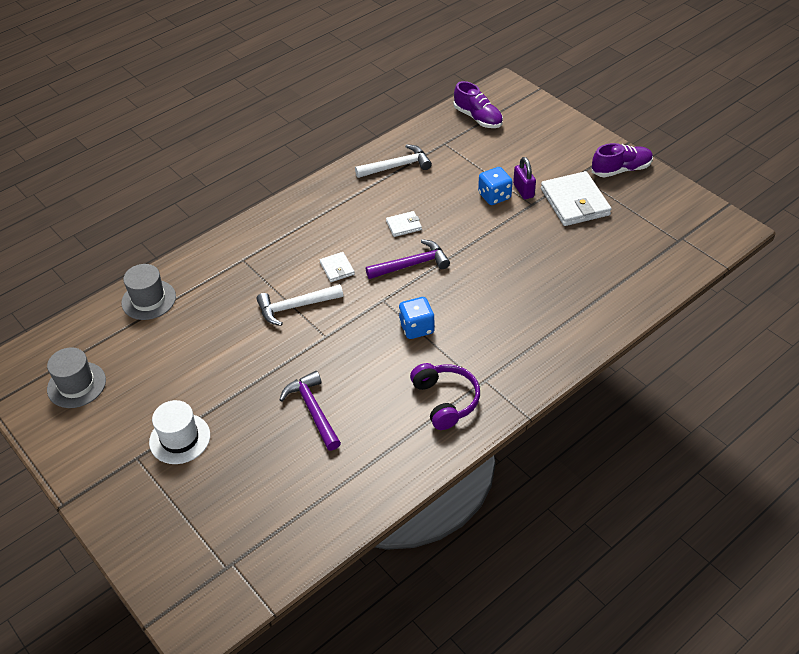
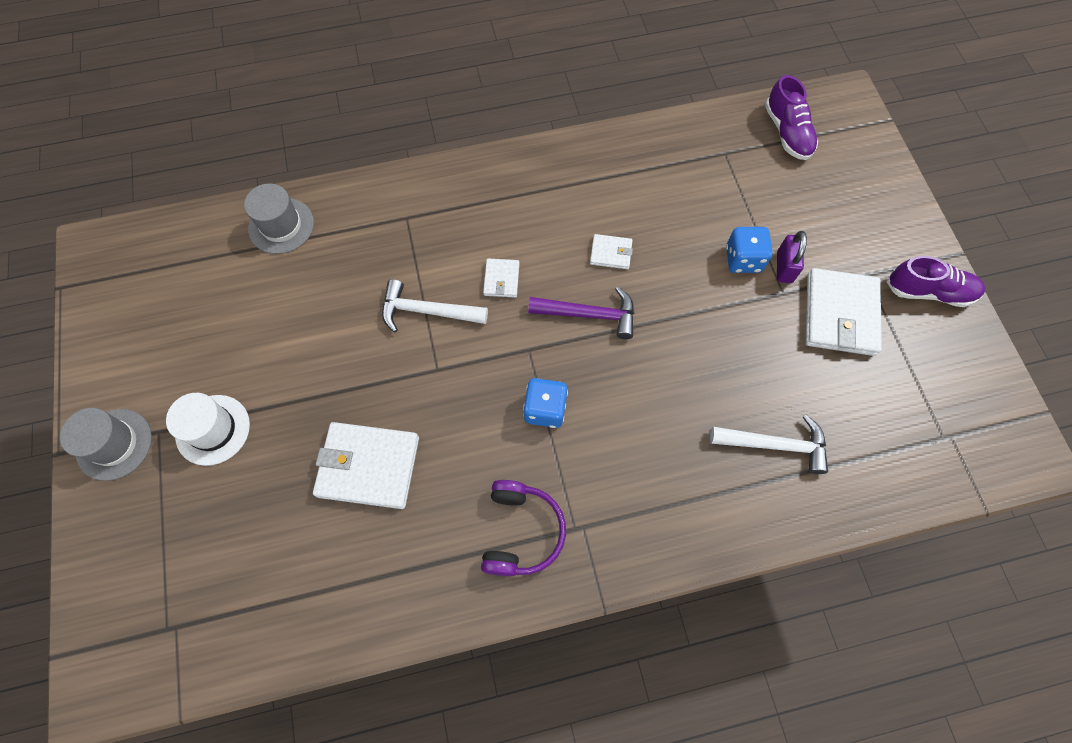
camera: 25 degrees right, 20 degrees up
(76, 385) = (152, 304): grey hat -> grey hat (114, 444)
(313, 410) = (368, 466): purple hammer -> white wallet
(397, 166) = (650, 162): white hammer -> white hammer (775, 445)

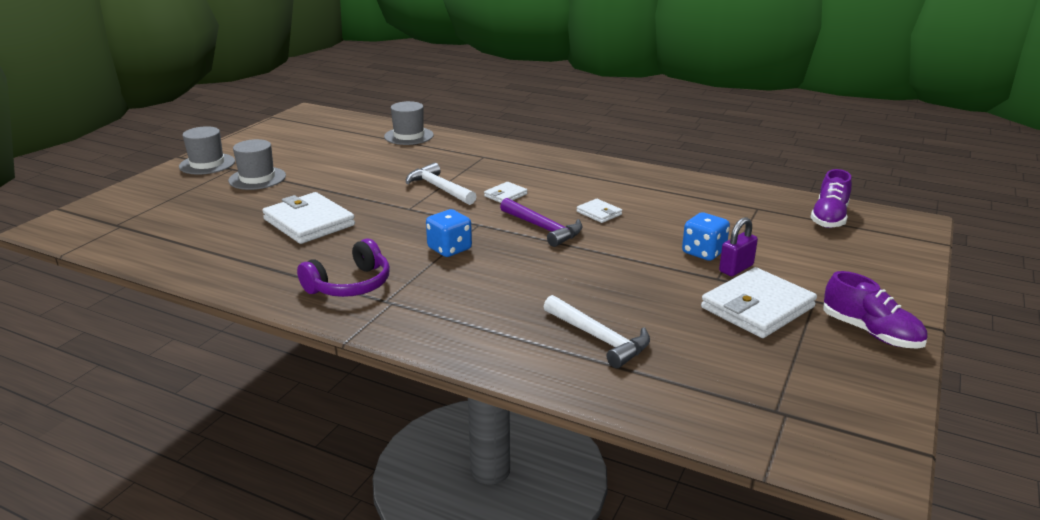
camera: 40 degrees right, 40 degrees down
(213, 429) = (257, 178): white hat -> grey hat

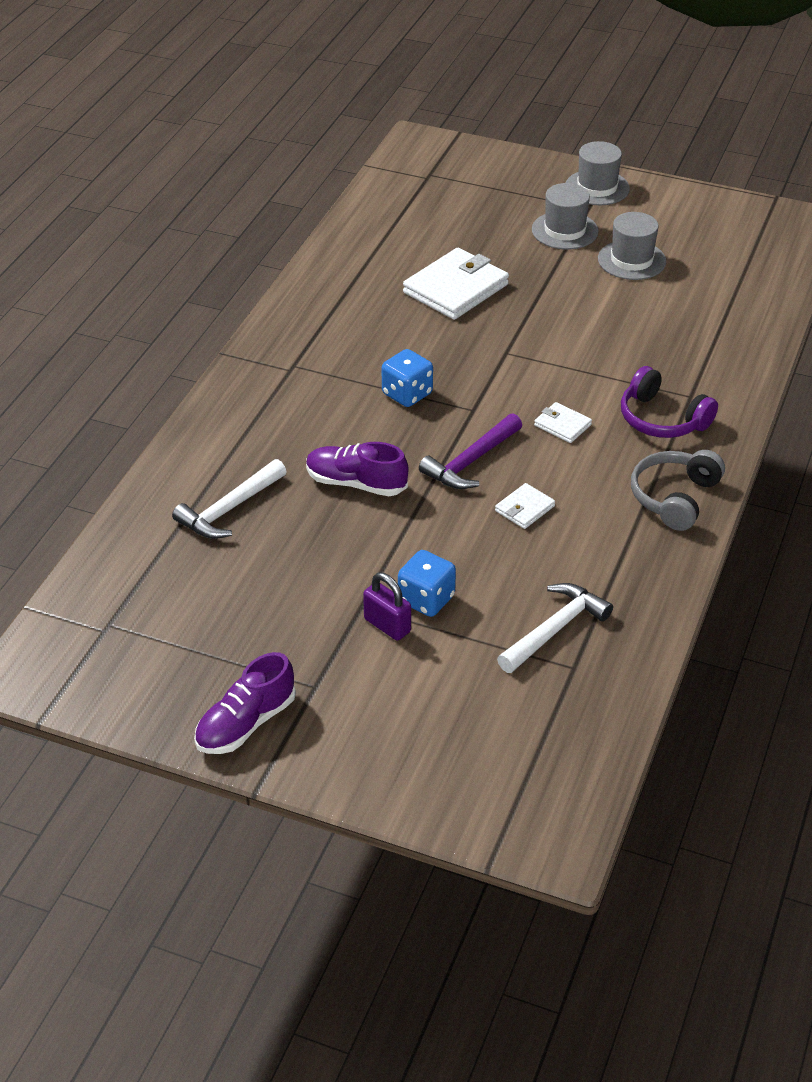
camera: 85 degrees right, 15 degrees up
(350, 285) = (322, 339): purple headphones -> purple headphones (662, 419)
(409, 136) = (745, 321): grey hat -> grey hat (631, 260)
(439, 188) = (570, 369): white hammer -> white hammer (555, 629)
(588, 169) = (675, 498): none -> grey headphones
(757, 307) = (296, 634): white wallet -> none
(829, 218) = (556, 743): purple shoe -> purple shoe (356, 483)

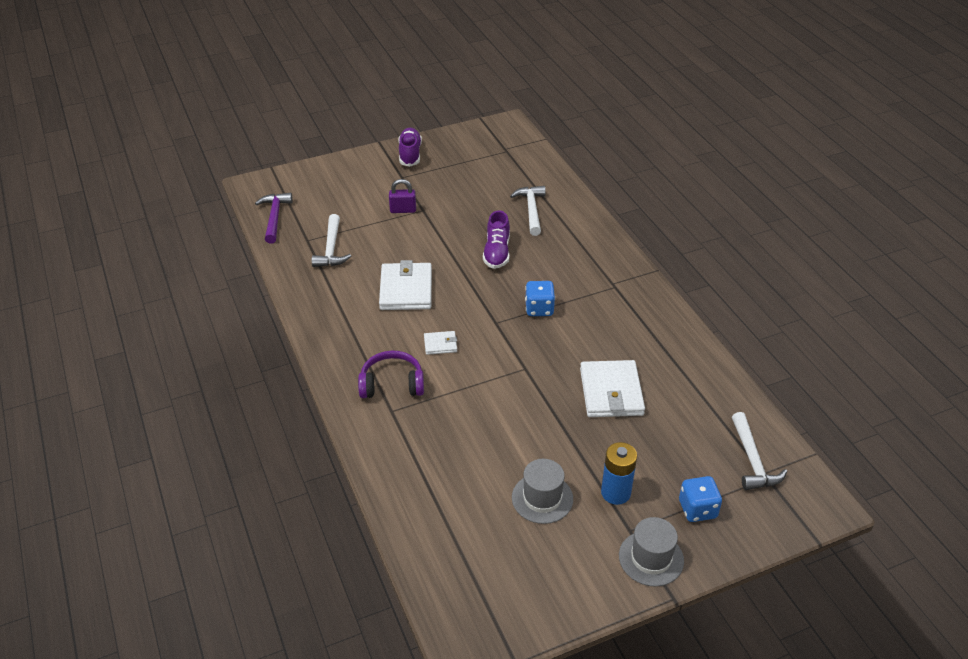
camera: 135 degrees right, 0 degrees up
(356, 483) = (497, 252): purple shoe -> purple shoe turned 120 degrees clockwise
(421, 187) = (752, 460): none -> white hammer
(426, 599) = (400, 228): blue dice -> blue dice (697, 509)
(471, 461) = (460, 295): purple hammer -> purple hammer (274, 217)
(524, 508) = (406, 289): white wallet -> white wallet, size x2.04
(564, 230) = (615, 493): grey hat -> blue battery
(675, 498) = (338, 341): grey headphones -> none

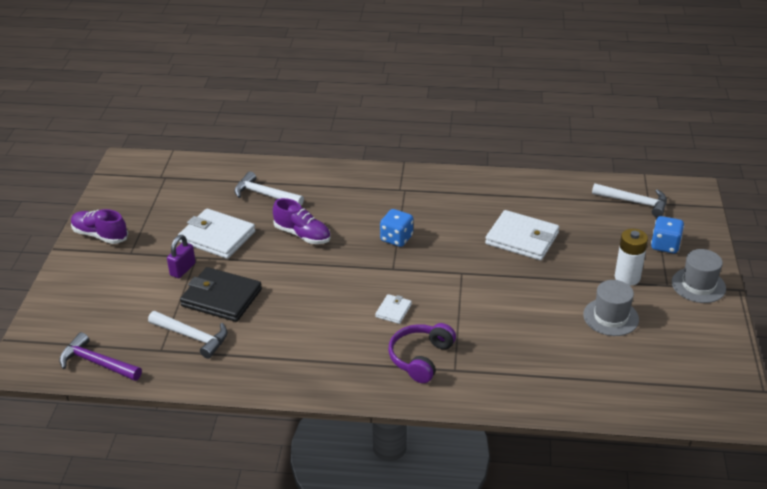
camera: 60 degrees left, 5 degrees down
(385, 243) = (221, 298): none -> black wallet
(406, 289) = (301, 307): white wallet -> white wallet (217, 237)
(615, 493) = (627, 277): blue battery -> white battery

